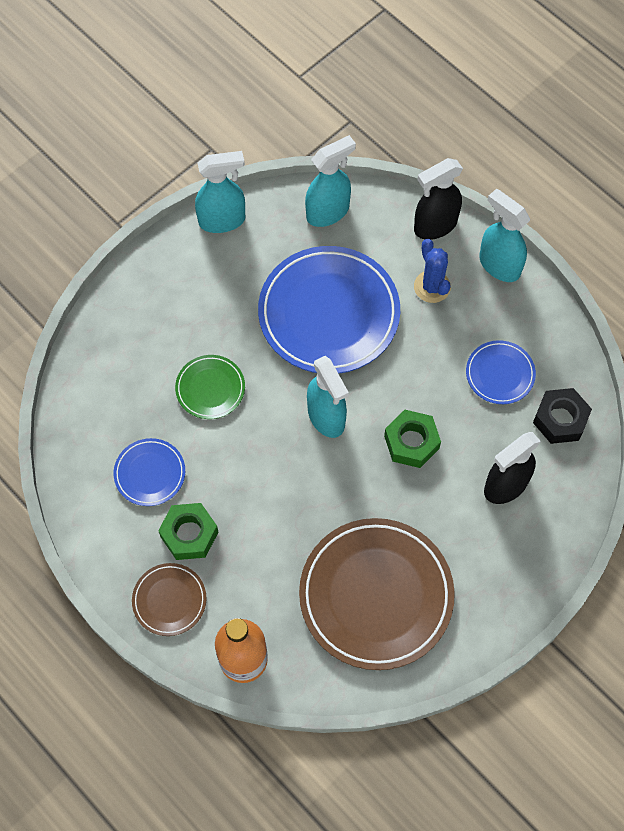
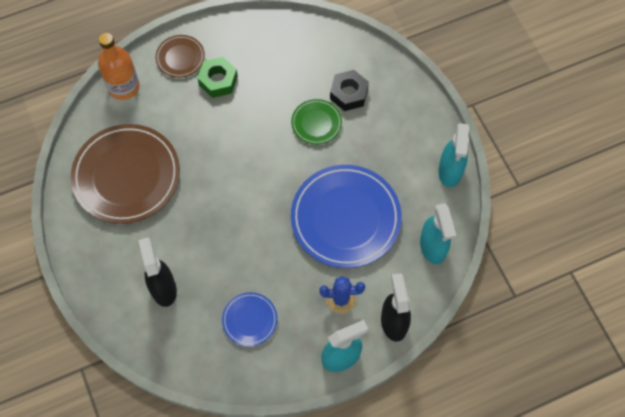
camera: 110 degrees right, 0 degrees up
(150, 473) = (270, 70): blue plate -> none
(326, 417) = (265, 189): turquoise spray bottle -> none
(411, 442) = (223, 238): green nut -> none
(560, 419) = (196, 349): black nut -> black nut (348, 94)

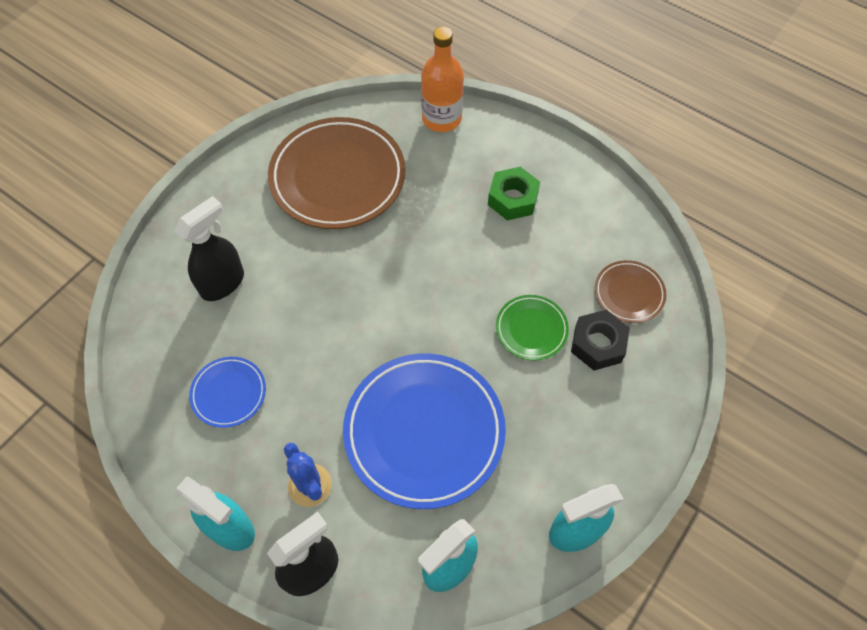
camera: 60 degrees right, 5 degrees down
(180, 58) = (514, 149): brown plate -> brown plate (629, 293)

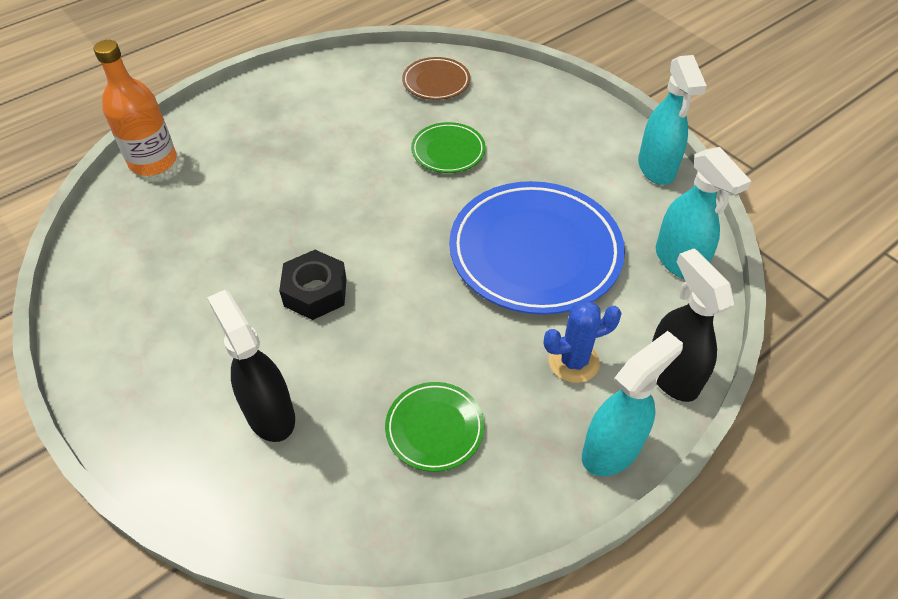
camera: 75 degrees left, 10 degrees down
(229, 393) = (434, 428): blue plate -> green plate
(338, 177) = (176, 267): brown plate -> none
(513, 199) = (293, 131): green nut -> none
(598, 344) = (480, 113): black nut -> black nut (315, 292)

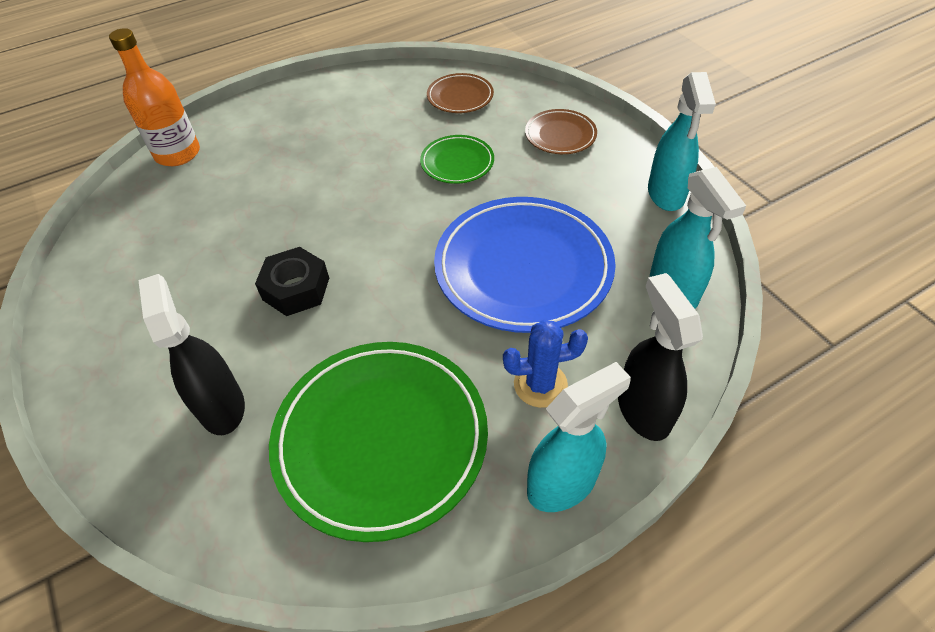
camera: 10 degrees right, 0 degrees up
(434, 428) = (381, 439): green plate -> green plate, size x2.08
(544, 116) = (560, 135): none -> brown plate

